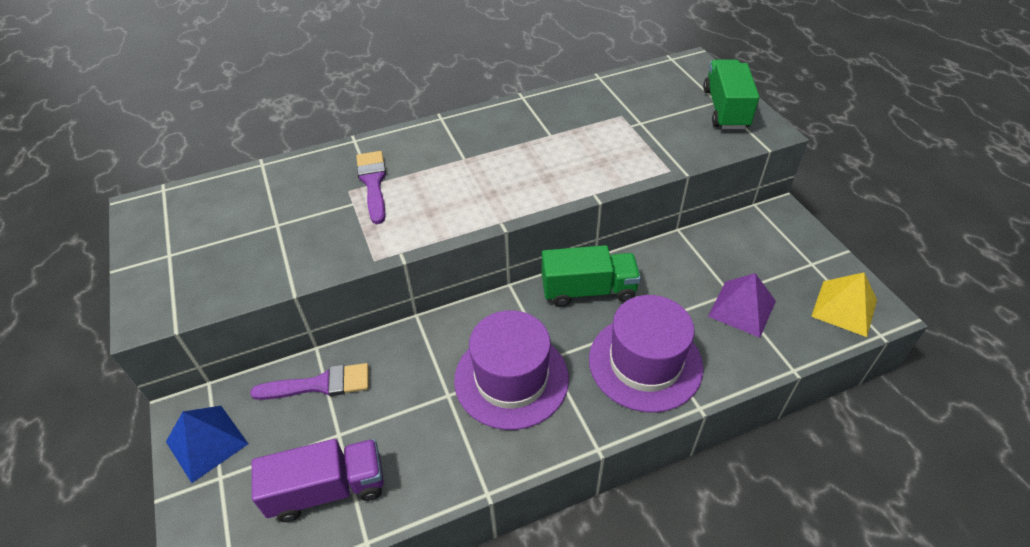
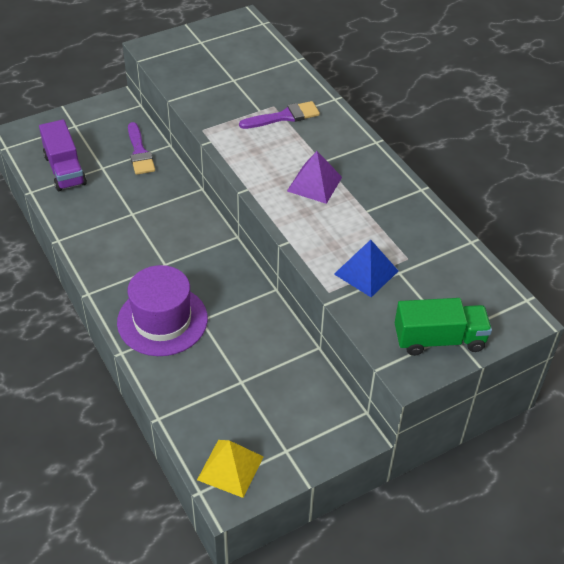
camera: 80 degrees right, 0 degrees up
(207, 442) = (98, 115): blue pyramid -> blue pyramid (366, 272)
(511, 379) = (146, 244): purple hat -> none
(588, 290) = (235, 284): green truck -> none
(742, 308) = (223, 388): purple pyramid -> purple pyramid (314, 184)

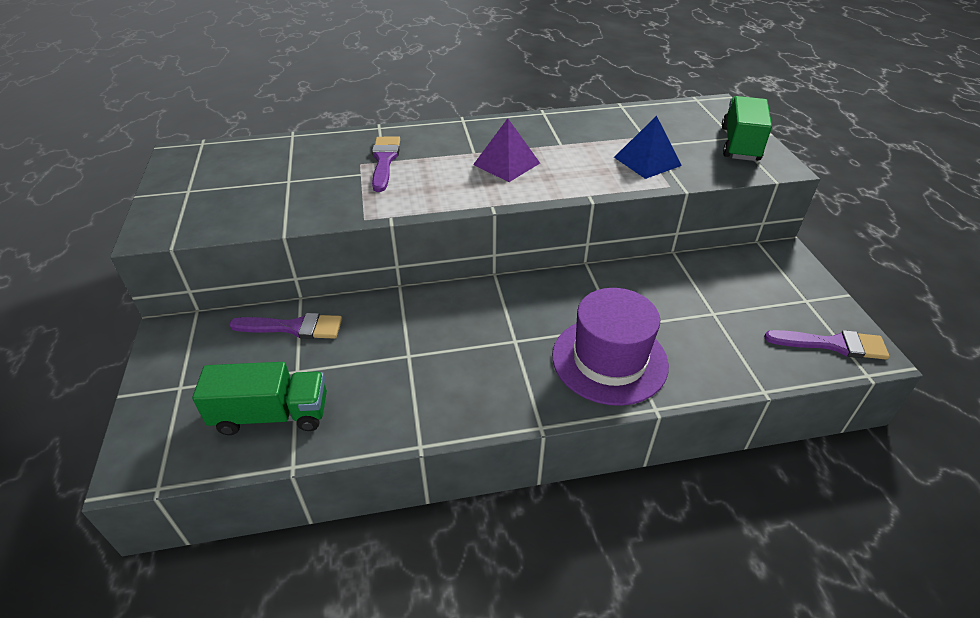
camera: 70 degrees left, 5 degrees down
(65, 170) = (272, 414): purple truck -> green truck
(230, 468) = (832, 344): yellow pyramid -> purple brush

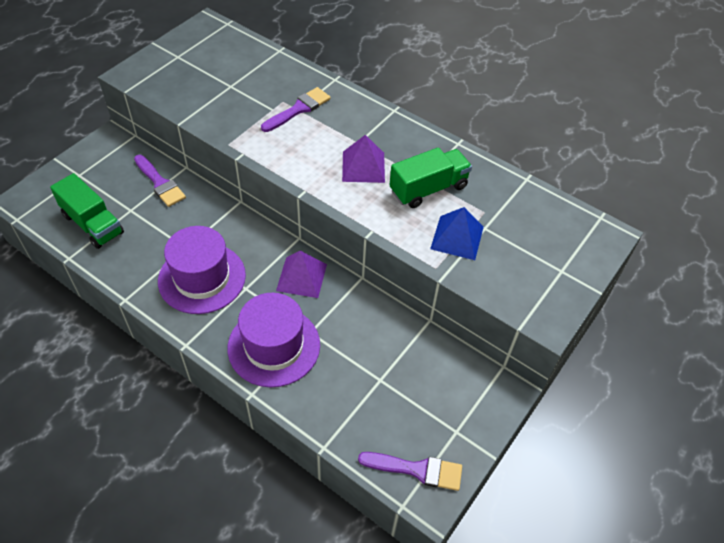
camera: 45 degrees right, 10 degrees up
(464, 365) = (202, 278): none -> purple hat
(544, 297) = (301, 277): none -> purple pyramid
(740, 144) = (554, 280): green truck -> green truck (428, 189)
(832, 344) = (417, 470): purple brush -> purple brush turned 45 degrees counterclockwise

